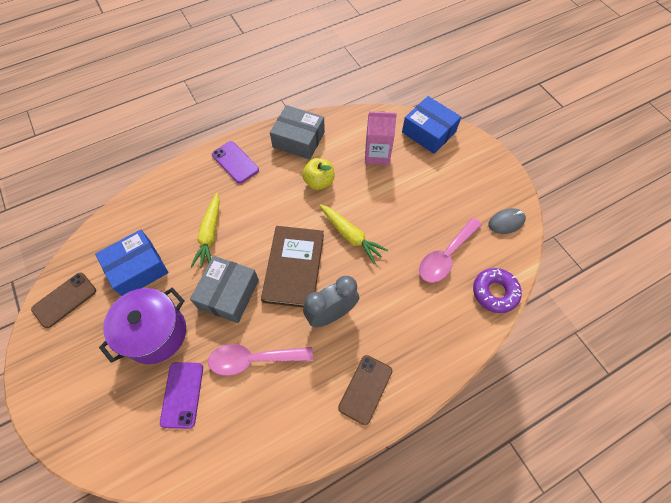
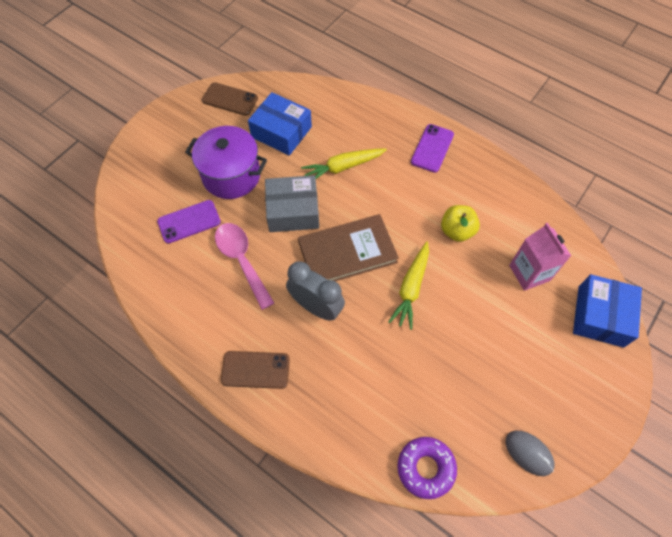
camera: 65 degrees right, 0 degrees up
(298, 139) = (496, 189): grey box -> none
(446, 256) = (442, 396): pink spoon -> none

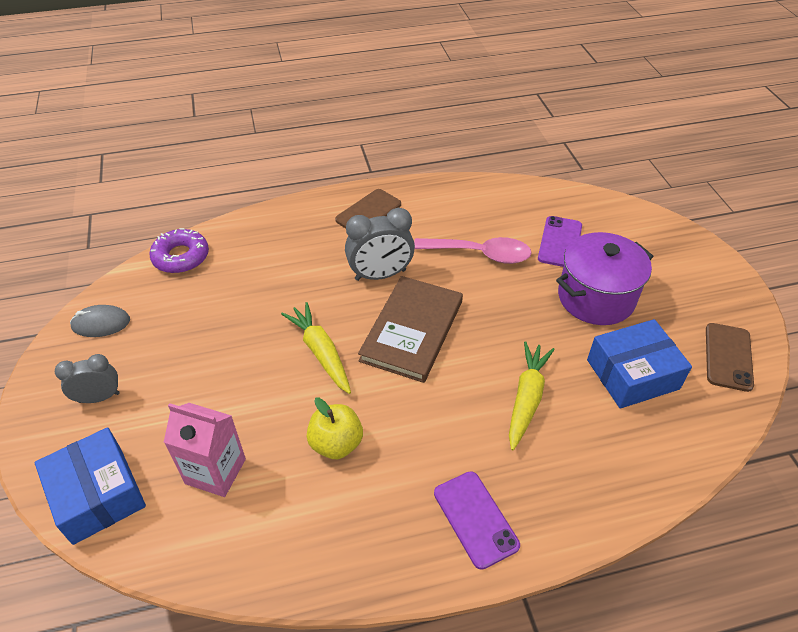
camera: 130 degrees right, 15 degrees down
(230, 99) = (728, 357): brown phone -> brown phone turned 45 degrees counterclockwise
(293, 211) = (504, 319): grey box -> none
(565, 384) = (99, 397): none -> grey clock

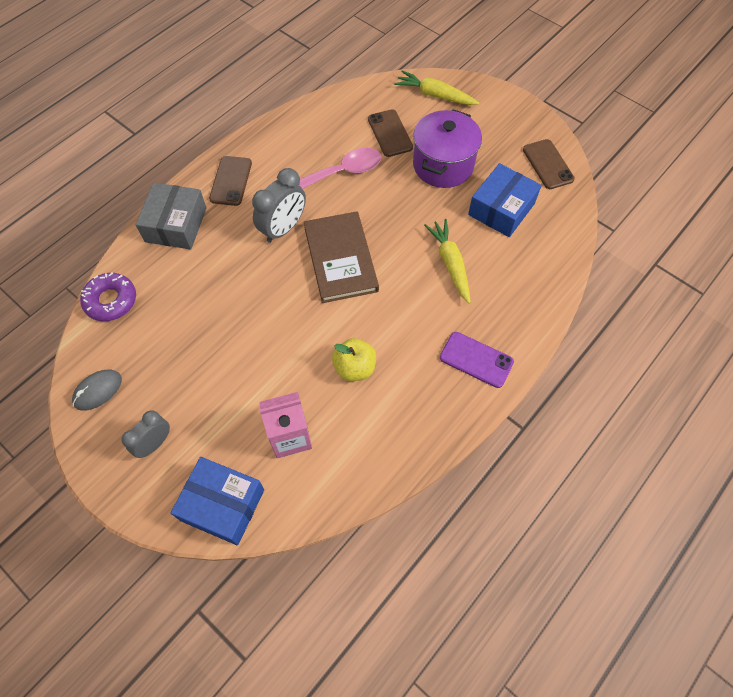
camera: 35 degrees left, 15 degrees up
(289, 224) = (176, 225): none -> grey box
(320, 352) = (290, 312): yellow carrot -> yellow carrot (435, 95)
(560, 242) = (390, 133): purple phone -> brown phone

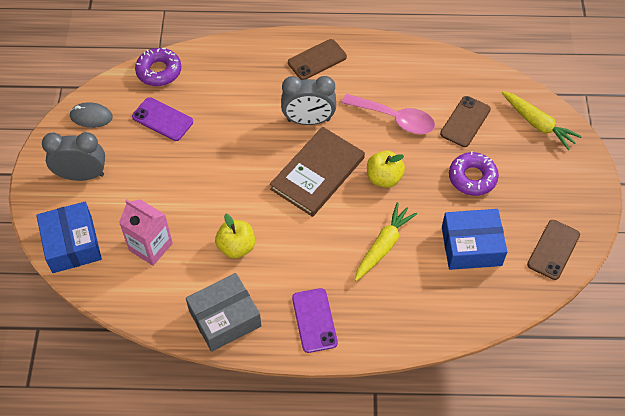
camera: 50 degrees right, 5 degrees down
(155, 443) = (82, 175): grey clock -> grey clock, size x1.52
(166, 334) = (162, 119): none -> purple phone
(176, 225) = (249, 58): grey box -> grey box (225, 318)
(389, 219) = (384, 178): none -> yellow apple
(435, 95) = (537, 124): yellow carrot -> yellow carrot turned 150 degrees clockwise
(443, 165) = (472, 177): purple pot -> purple donut

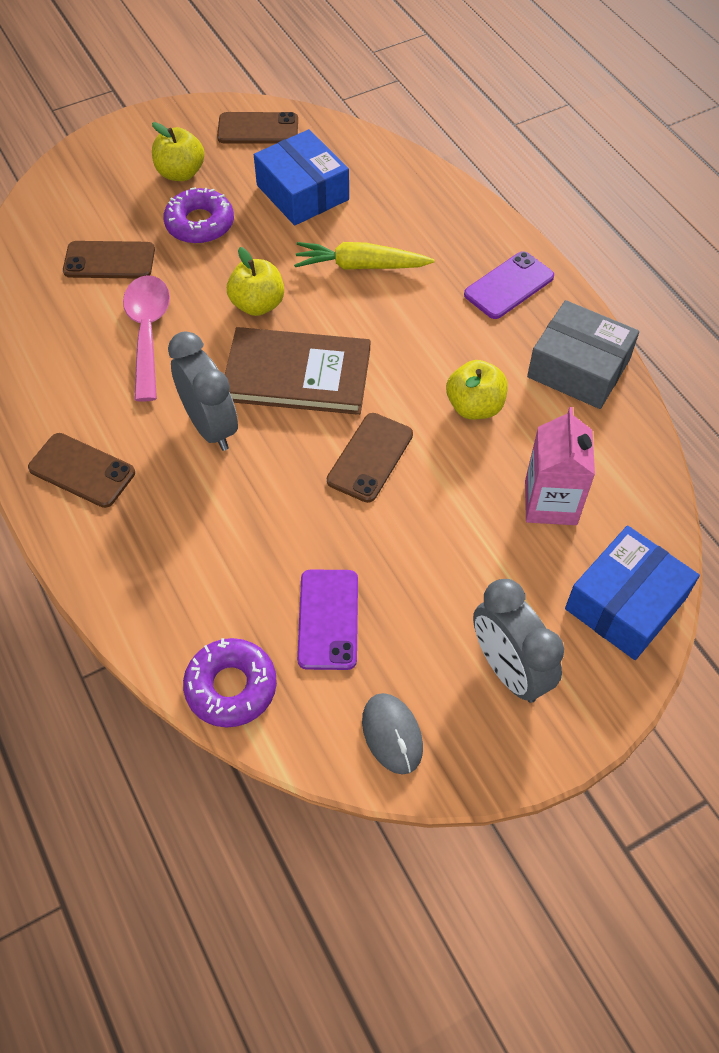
camera: 120 degrees left, 0 degrees up
(239, 180) = (370, 457): none -> brown phone
(528, 186) = (181, 173): none -> yellow apple
(537, 124) = (72, 194): yellow carrot -> none

